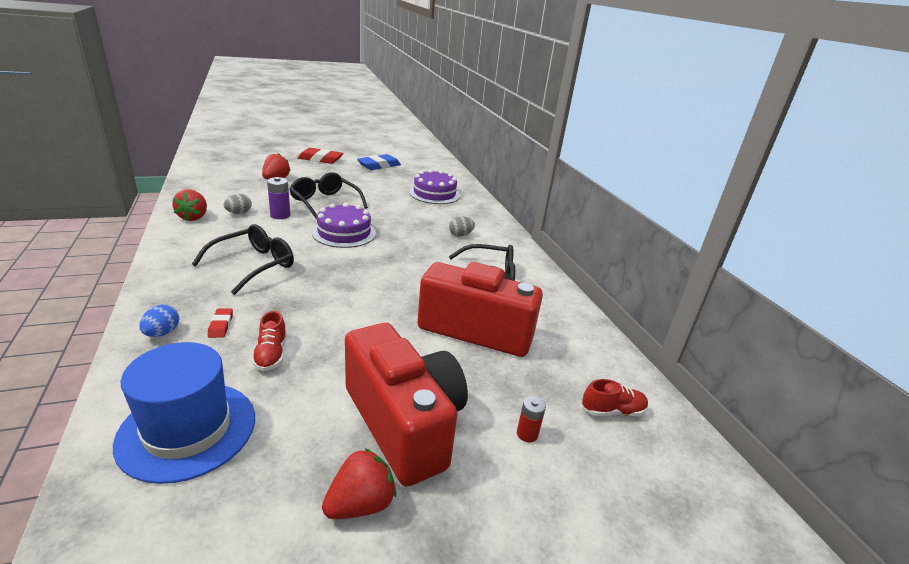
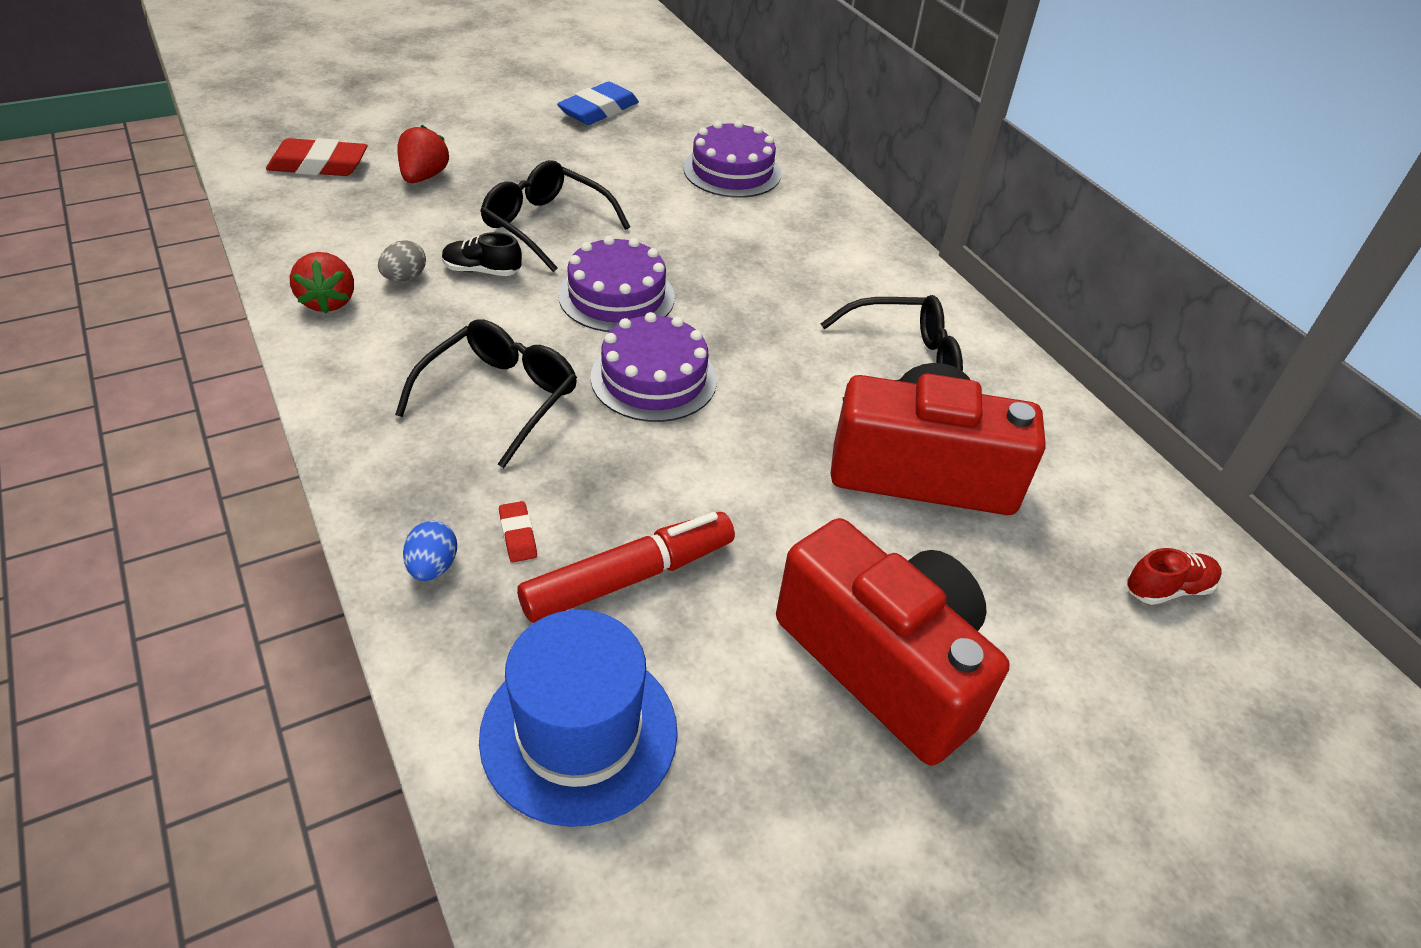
camera: 10 degrees left, 15 degrees up
(271, 354) = (629, 578): red shoe -> red marker
(280, 215) = (482, 271): purple battery -> black shoe
(320, 159) = (479, 109): red eraser -> red eraser (319, 165)
(343, 268) = (654, 378): none -> purple cake
(361, 504) = (881, 802): red strawberry -> none
(460, 235) = (818, 269): grey egg -> none
(527, 434) = (1062, 650): red battery -> none

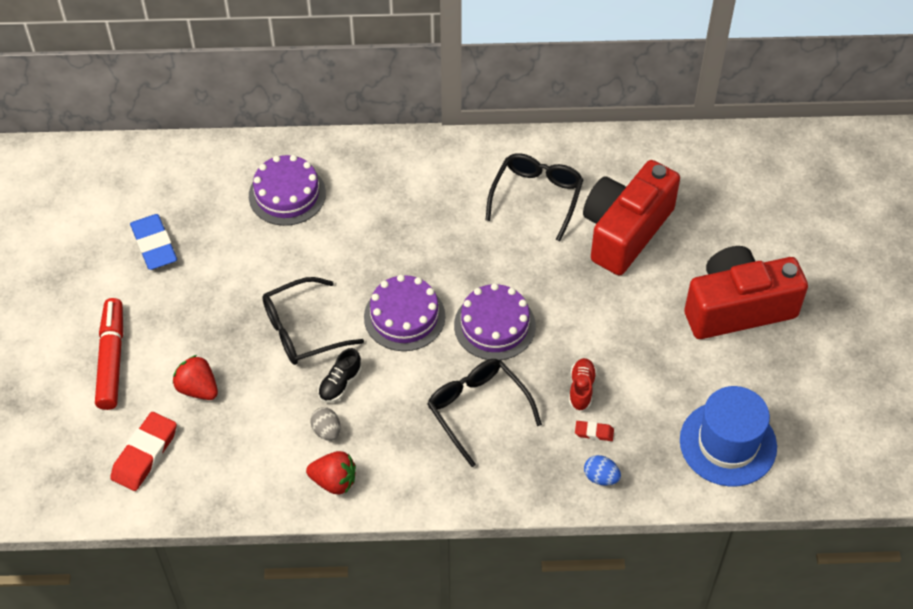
camera: 60 degrees left, 10 degrees up
(629, 578) = (644, 392): red marker -> red marker (112, 359)
(1168, 589) = (741, 173): red shoe -> red shoe (581, 389)

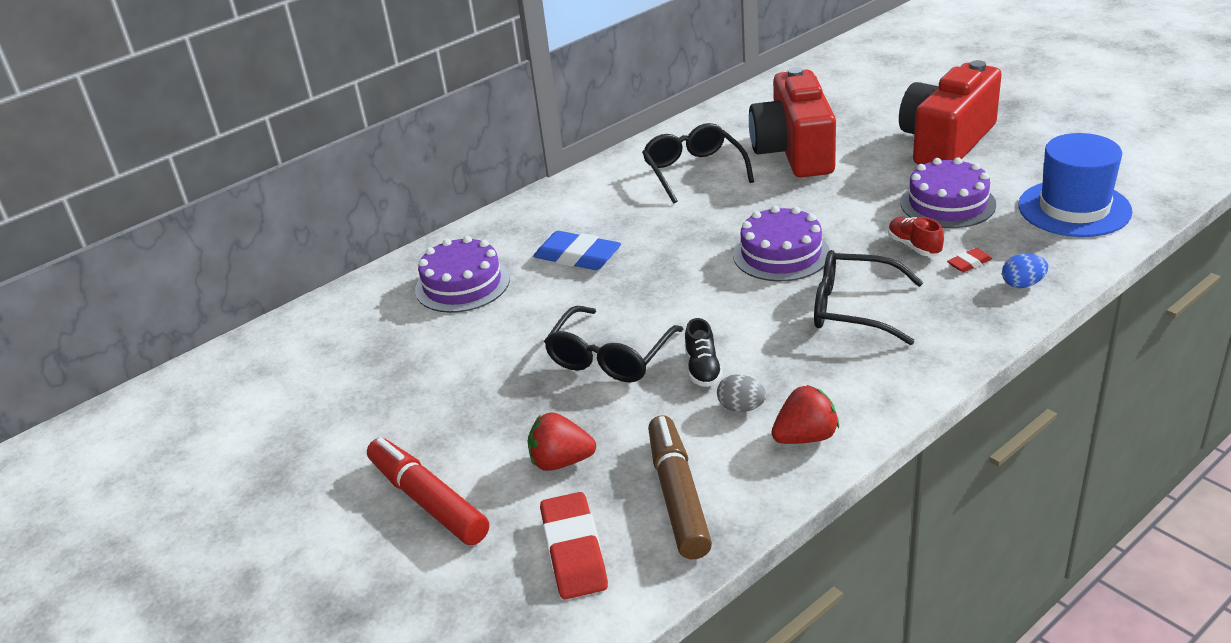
camera: 35 degrees left, 20 degrees down
(154, 245) = (364, 390): blue eraser -> blue eraser (577, 257)
(228, 463) = (678, 496): none -> brown marker
(404, 316) = (693, 293): purple cake -> purple cake (947, 203)

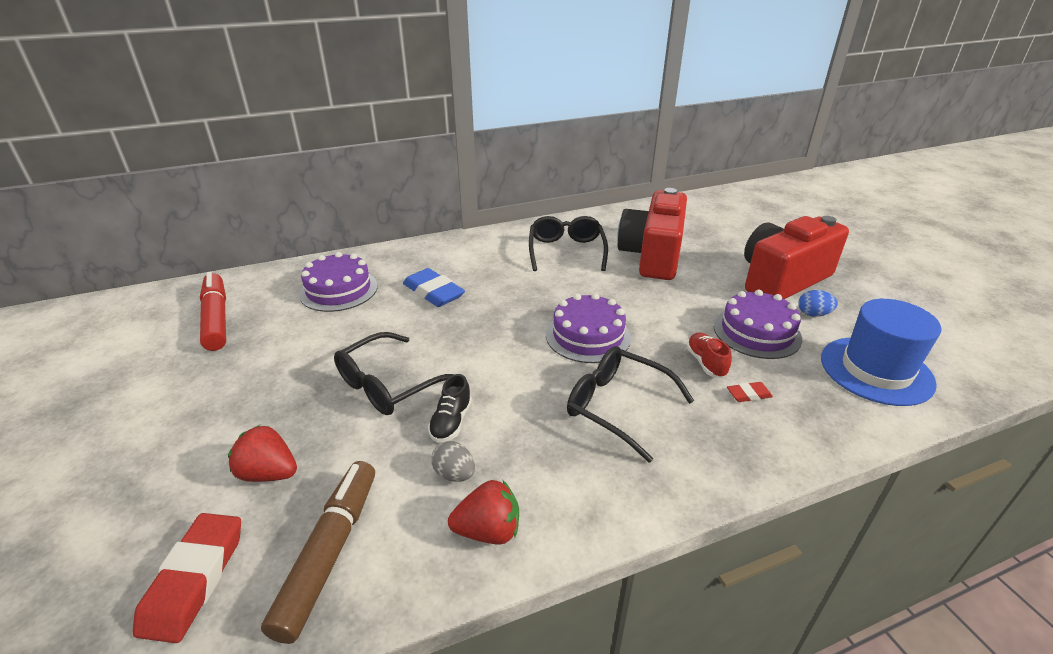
camera: 15 degrees right, 0 degrees up
(428, 501) = (141, 471): red marker -> red marker (216, 318)
(1022, 284) = (791, 433): blue egg -> blue egg (813, 314)

